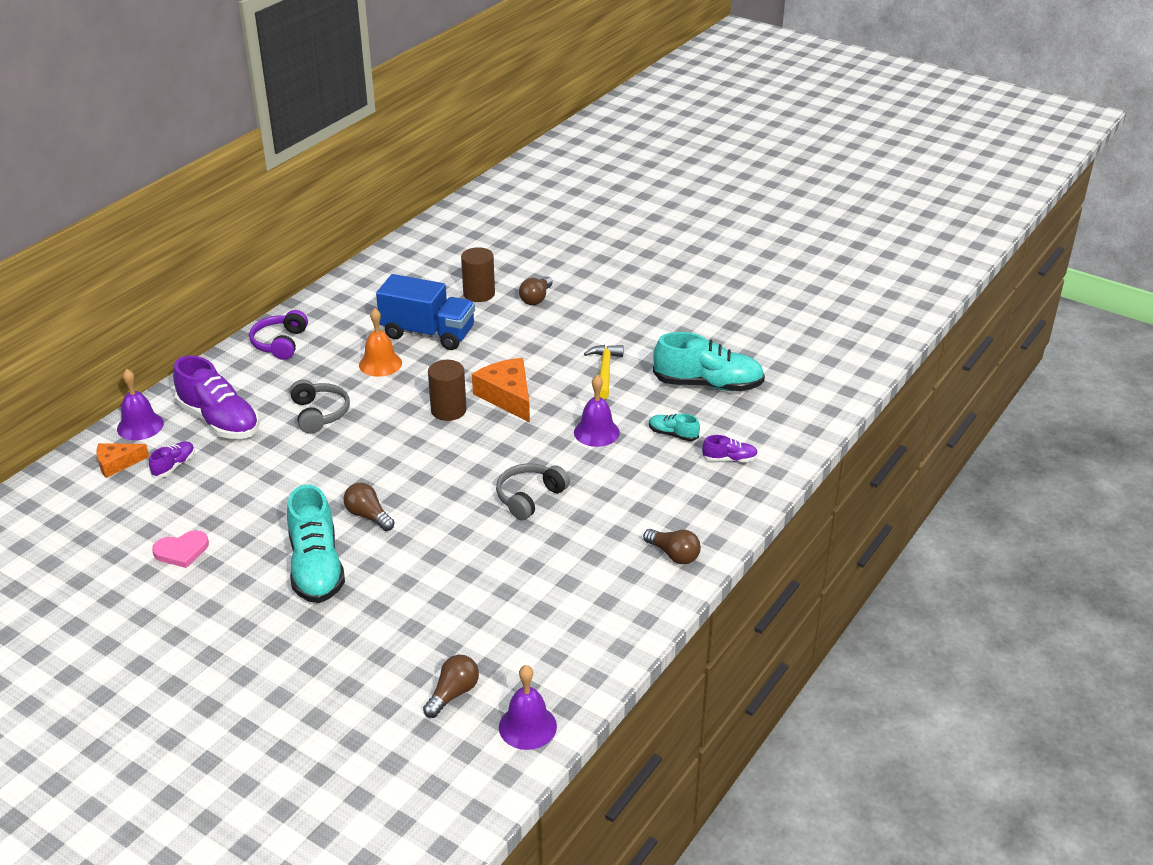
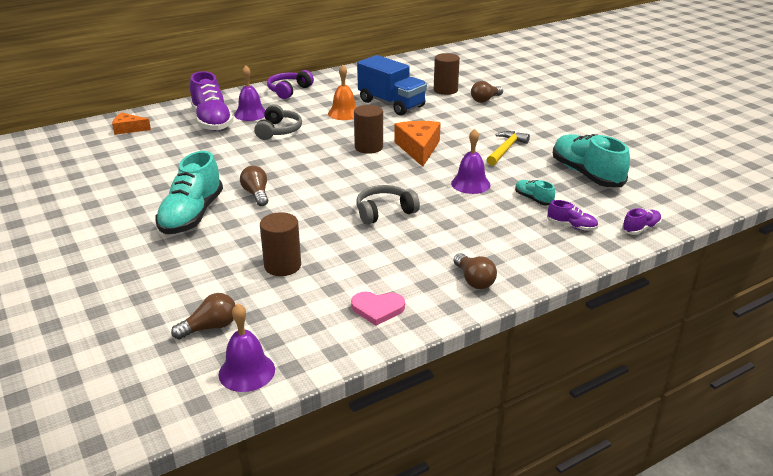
camera: 25 degrees right, 5 degrees down
(140, 426) = (162, 113): purple bell -> purple bell (250, 114)
(174, 466) = (160, 138): purple shoe -> purple shoe (640, 229)
(181, 551) = (116, 183): pink heart -> pink heart (377, 309)
(471, 599) = (282, 266): none -> brown cylinder
(708, 384) = (586, 174): turquoise shoe -> turquoise shoe turned 150 degrees counterclockwise

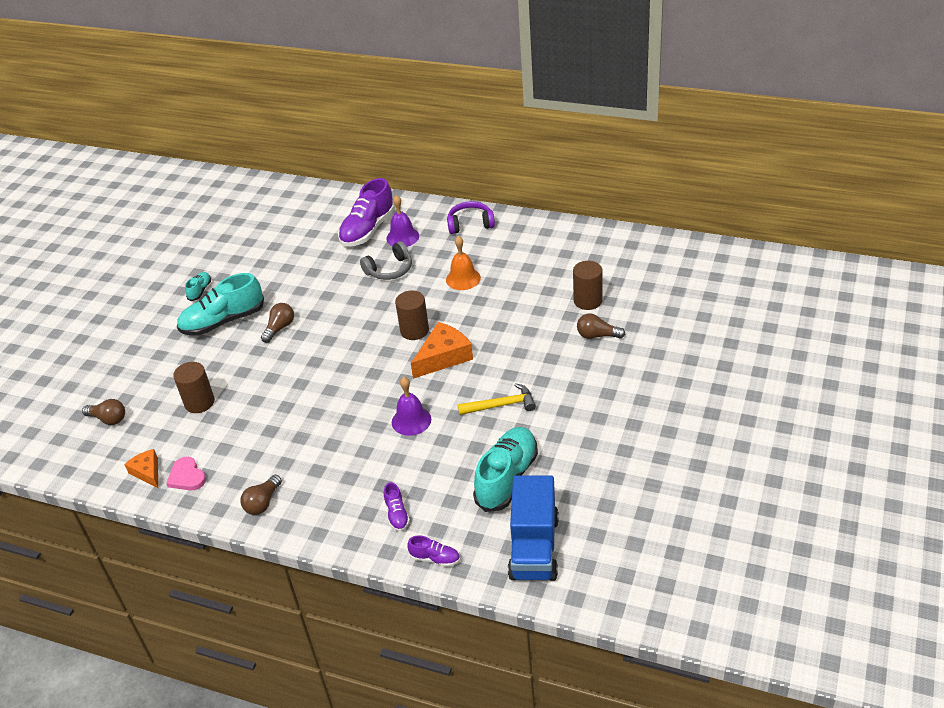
camera: 55 degrees right, 10 degrees up
(128, 129) = (311, 206): orange cheese -> orange cheese (147, 472)
(247, 372) = (79, 463): purple bell -> none
(384, 212) = (317, 403): grey headphones -> none
(391, 104) = (515, 290): blue truck -> blue truck (534, 547)
(533, 199) = (422, 469): turquoise shoe -> turquoise shoe (200, 291)

